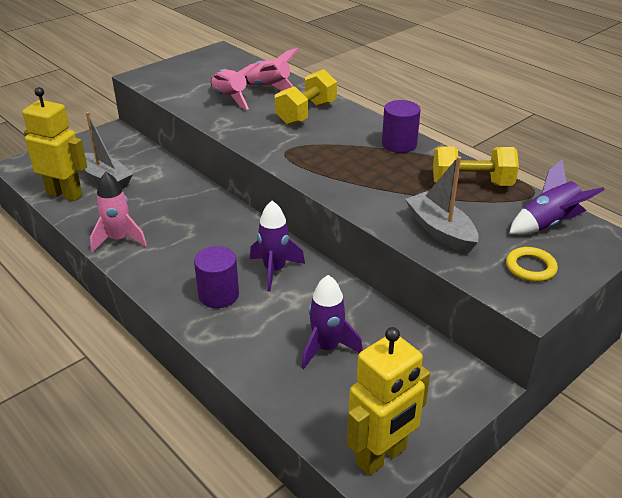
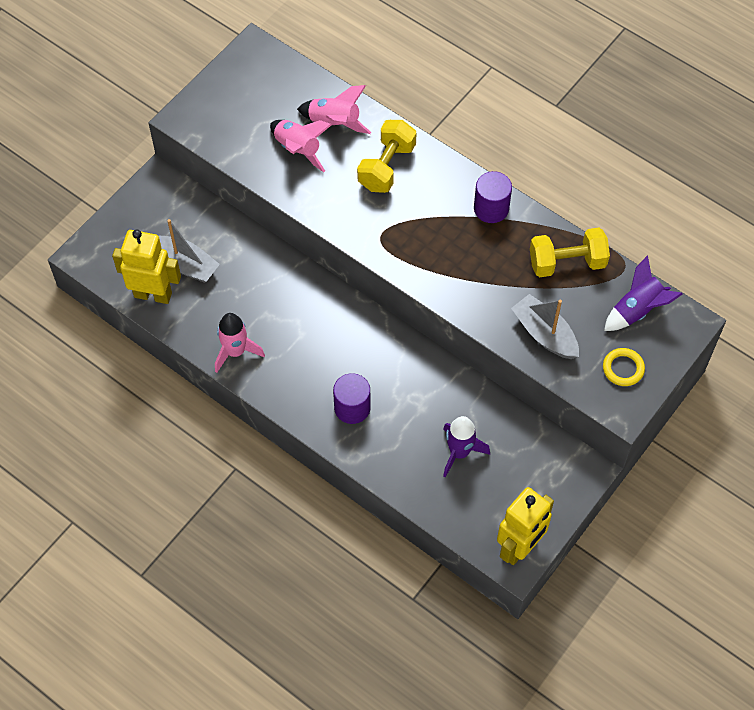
camera: 10 degrees left, 25 degrees up
(274, 270) = (394, 369): purple rocket -> none

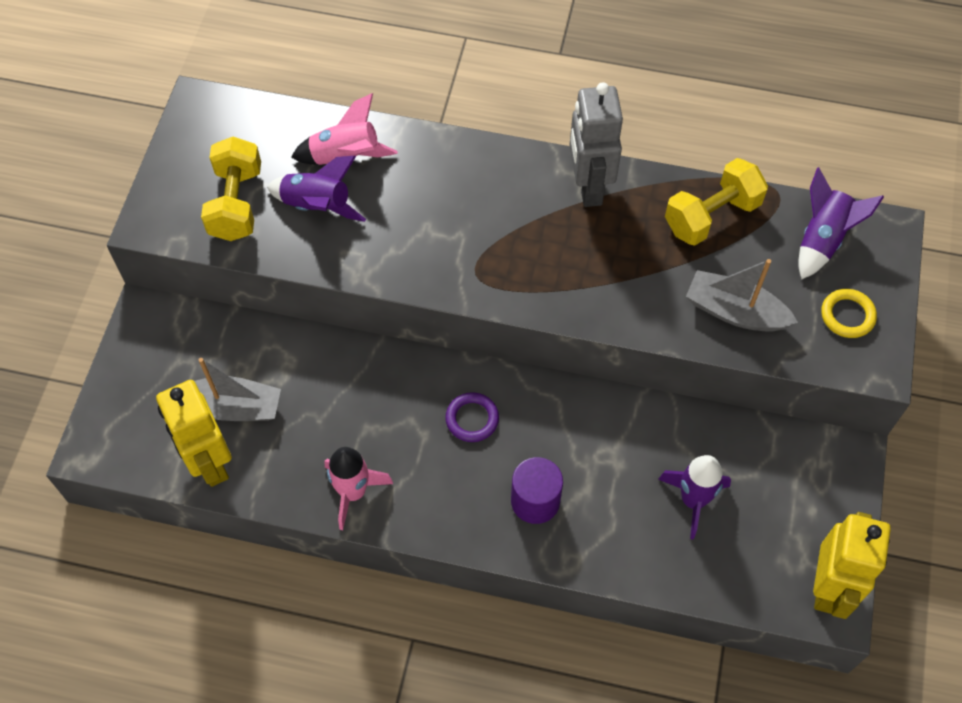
camera: 25 degrees left, 0 degrees up
(153, 294) = (210, 463): yellow robot -> yellow robot turned 105 degrees counterclockwise
(298, 149) = (317, 206): pink rocket -> purple rocket
(338, 337) = (472, 419): none -> purple ring
(386, 167) = (437, 185): yellow dumbbell -> yellow dumbbell (236, 203)
(491, 208) = (588, 187): purple cylinder -> grey robot

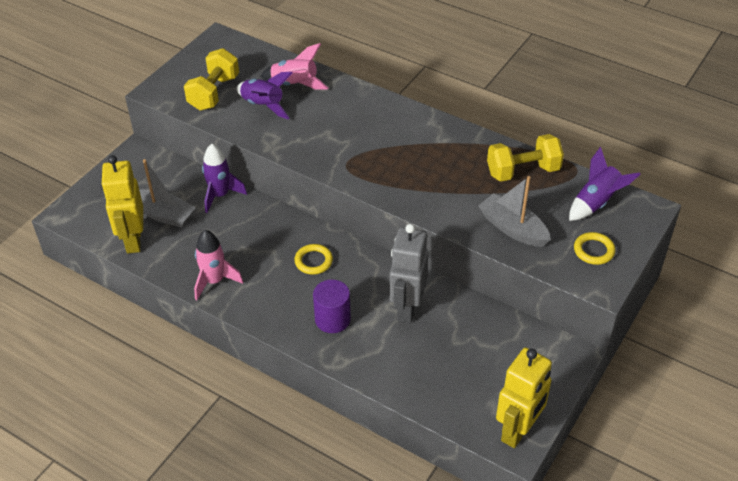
camera: 20 degrees right, 15 degrees down
(472, 419) = (313, 261): purple ring -> yellow ring
(588, 187) = (445, 136): grey robot -> grey robot (407, 308)
(693, 500) = (443, 349): purple rocket -> purple rocket (220, 195)

